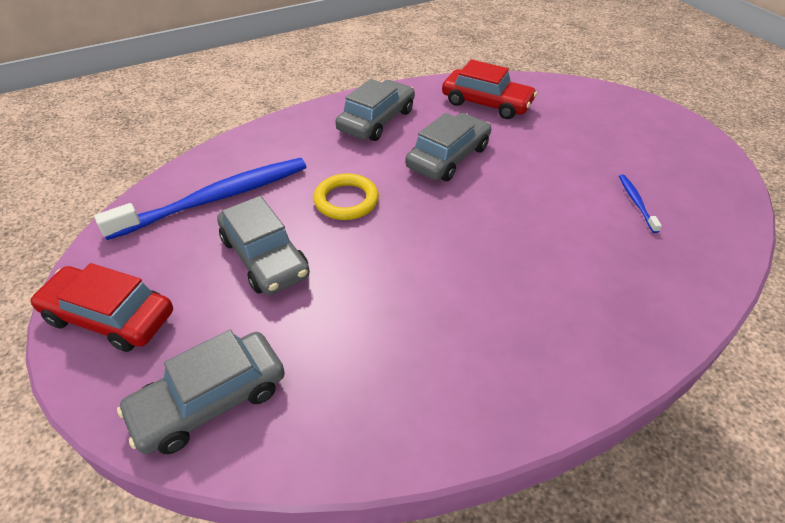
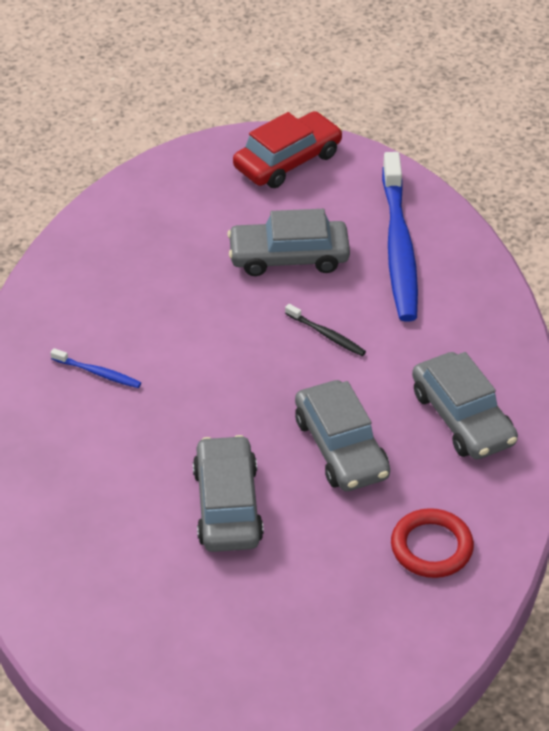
camera: 120 degrees right, 0 degrees up
(210, 400) = (166, 194): grey car -> grey car (227, 505)
(346, 200) = (327, 335): yellow ring -> black toothbrush
(486, 103) = (431, 547): red car -> red ring
(636, 202) = (145, 565): blue toothbrush -> blue toothbrush (98, 373)

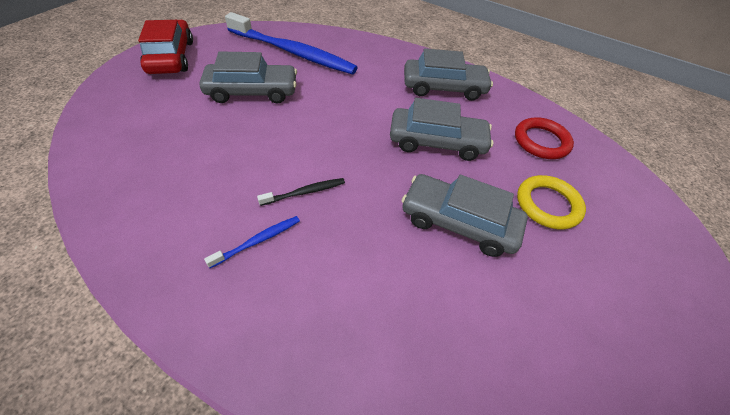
camera: 65 degrees left, 5 degrees up
(289, 257) = (252, 91): grey car -> grey car turned 120 degrees counterclockwise
(314, 575) = (548, 205): none -> yellow ring
(327, 335) = (335, 106): black toothbrush -> black toothbrush (305, 192)

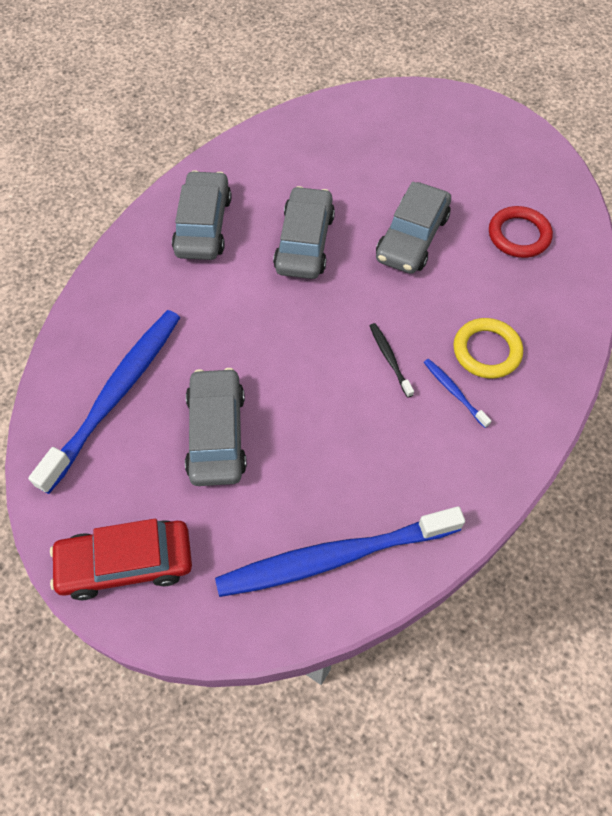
camera: 85 degrees left, 10 degrees up
(125, 145) = (333, 557): none -> blue toothbrush
(541, 141) = (297, 155): red ring -> red ring (519, 235)
(548, 205) = (383, 170): yellow ring -> yellow ring (486, 351)

